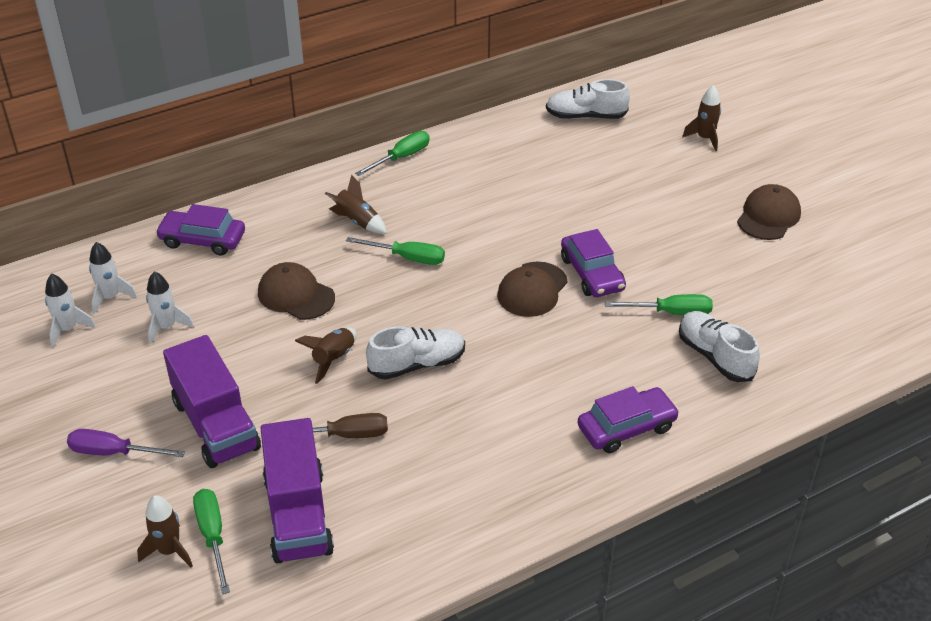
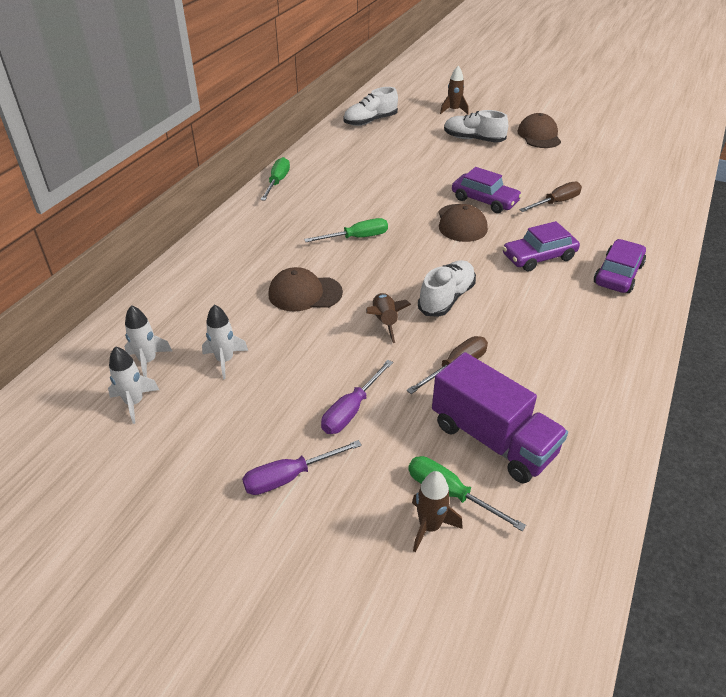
camera: 35 degrees left, 0 degrees up
(202, 240) = (184, 288): purple car -> purple car (538, 257)
(216, 425) = (351, 410): purple truck -> purple screwdriver
(357, 221) = (293, 230): brown rocket -> none
(671, 312) = (556, 202): green screwdriver -> brown screwdriver
(715, 356) = (610, 215): white shoe -> white shoe (473, 139)

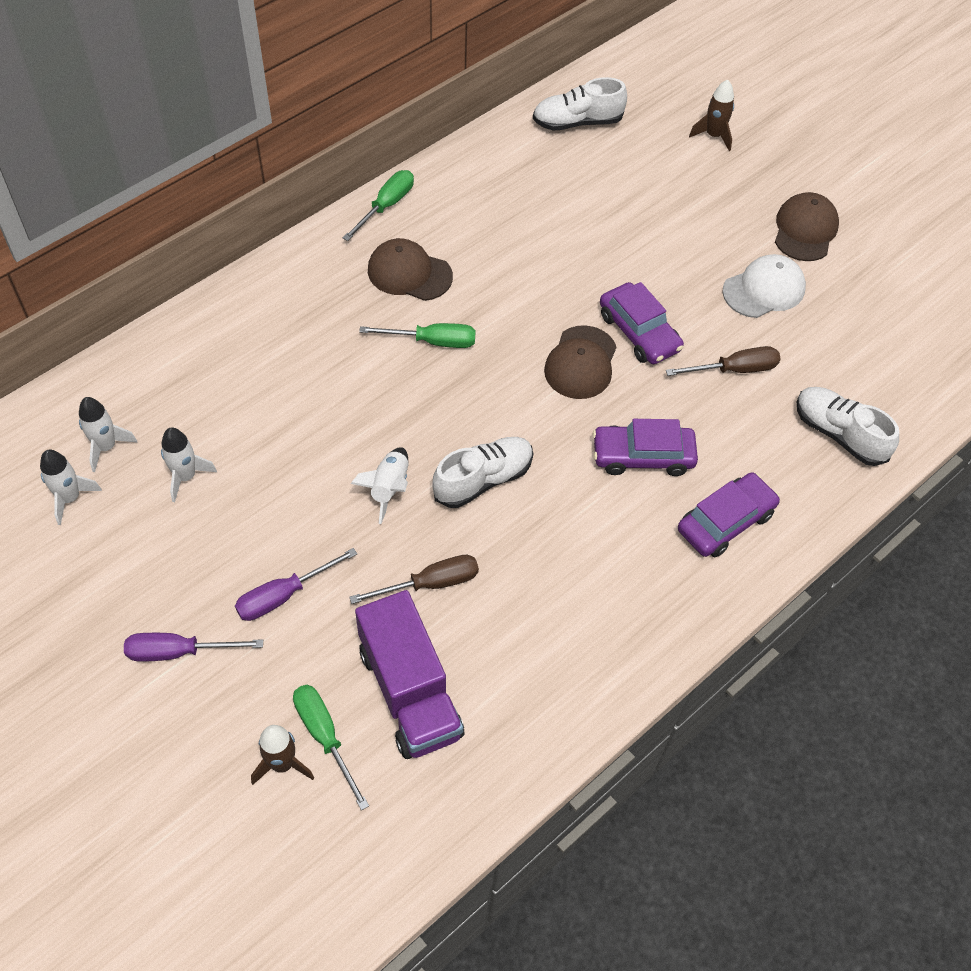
camera: 20 degrees right, 15 degrees up
(305, 293) = (321, 410): brown cap -> brown cap (409, 273)
(384, 322) = (389, 488): brown rocket -> white rocket
(473, 139) = (702, 207): white shoe -> white shoe (839, 434)
(540, 164) = (764, 289): none -> white cap

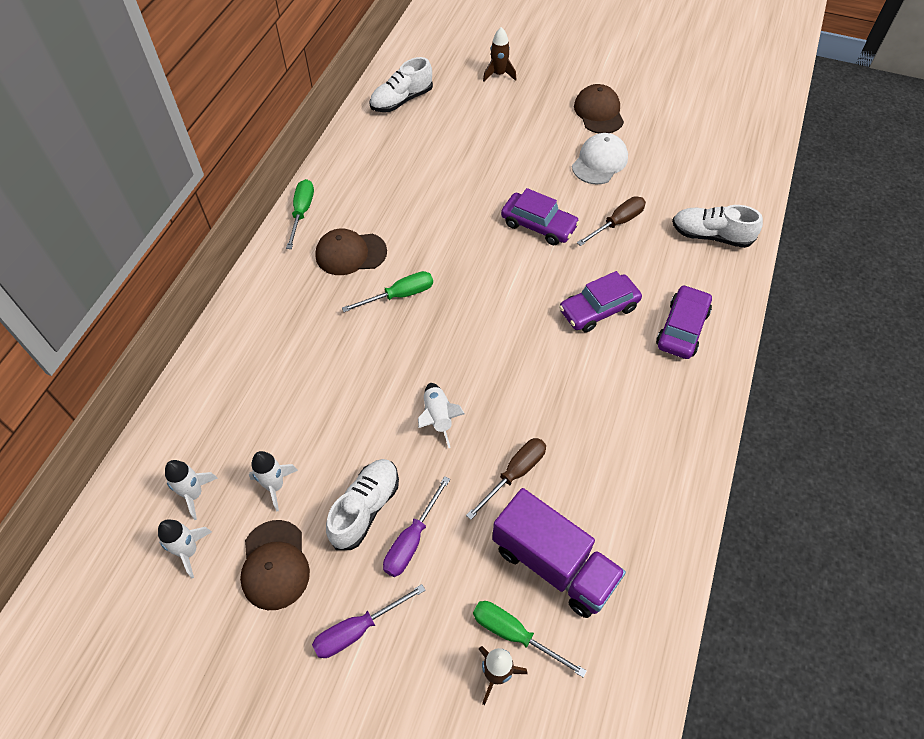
camera: 25 degrees left, 0 degrees up
(483, 480) = (501, 378): white shoe -> white shoe (365, 508)
(581, 363) = (514, 264): brown cap -> brown cap (275, 565)

